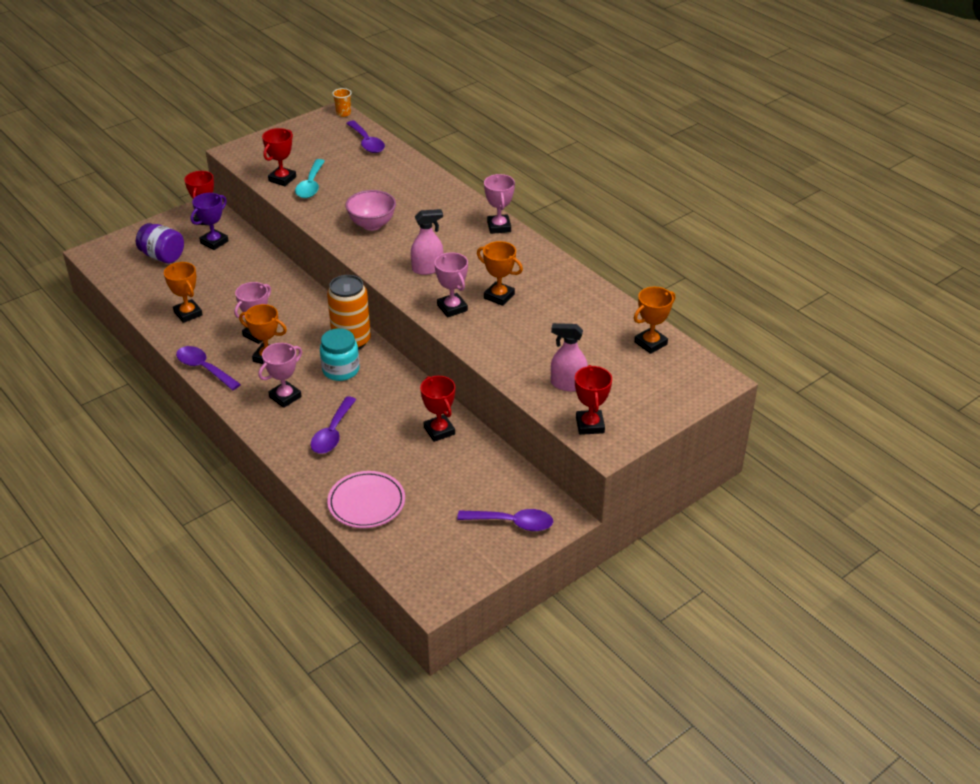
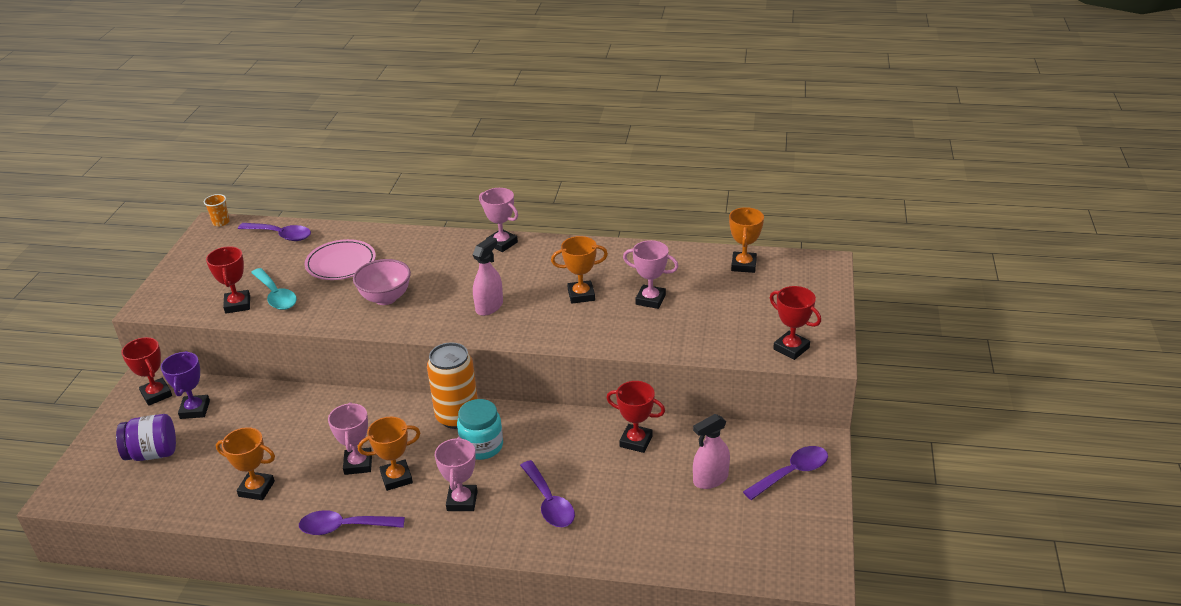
camera: 40 degrees left, 5 degrees down
(366, 503) = (660, 539): pink plate -> pink plate (341, 263)
(452, 308) = (556, 325): pink trophy -> pink trophy (650, 300)
(568, 384) = (731, 329): pink spray bottle -> pink spray bottle (710, 479)

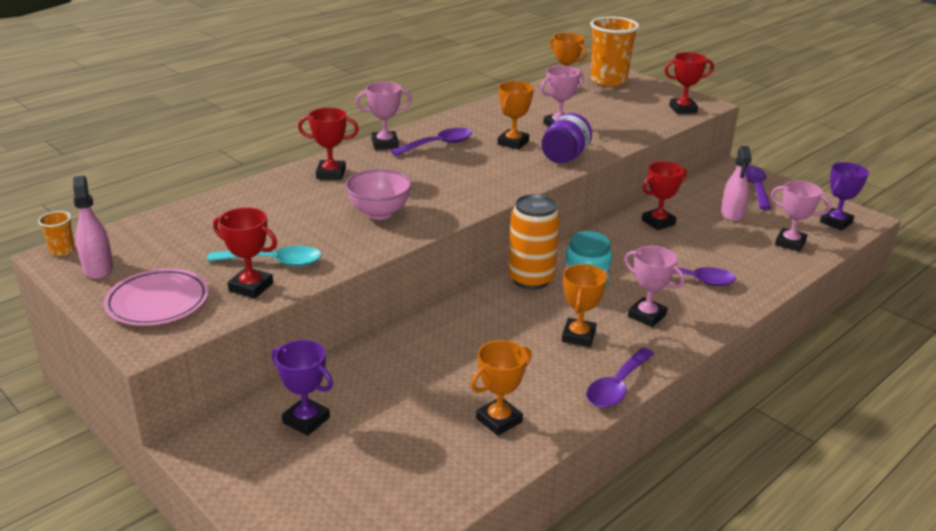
camera: 55 degrees left, 5 degrees down
(152, 453) = (344, 475): purple jar -> purple jar (564, 157)
(156, 394) = (234, 440): red trophy -> red trophy (331, 174)
(281, 235) = (163, 227): purple spoon -> purple spoon (438, 145)
(341, 263) = (279, 214): pink plate -> pink plate (158, 302)
(358, 464) = (534, 349): pink trophy -> pink trophy (790, 243)
(489, 306) = (470, 177): pink spray bottle -> pink spray bottle (98, 268)
(782, 557) = (836, 222): none -> purple trophy
(799, 279) = (608, 80): none -> orange cup

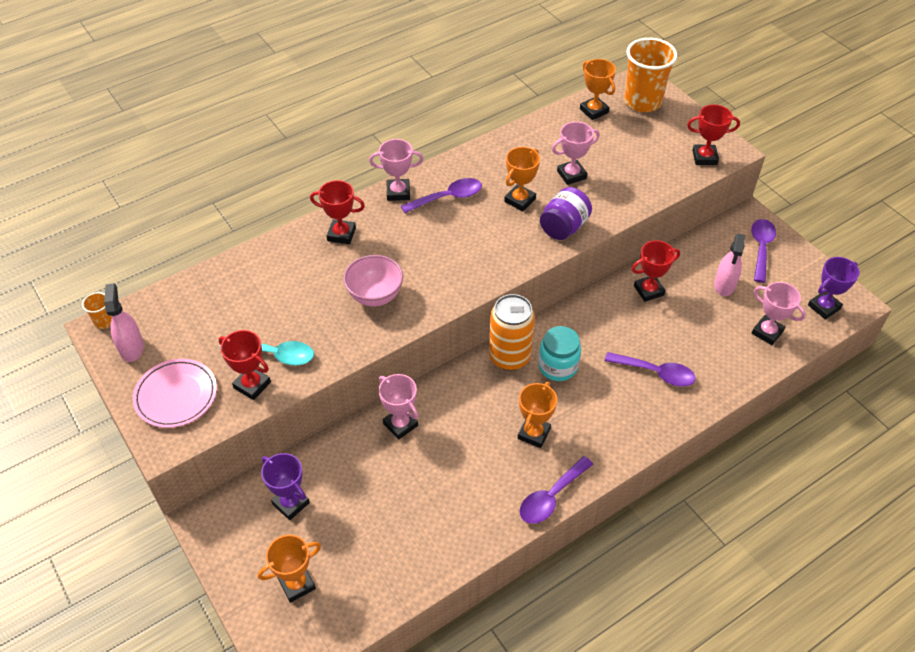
camera: 10 degrees right, 20 degrees up
(499, 420) = (443, 523): orange trophy -> orange trophy (297, 584)
(647, 316) = (601, 415): pink trophy -> pink trophy (400, 424)

